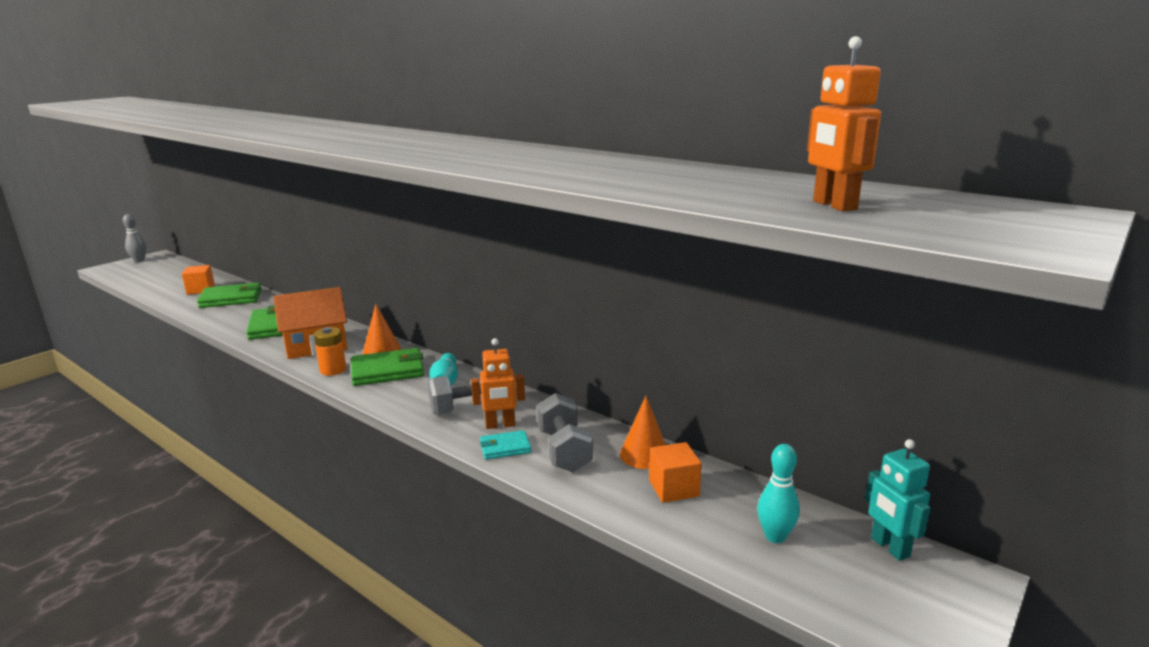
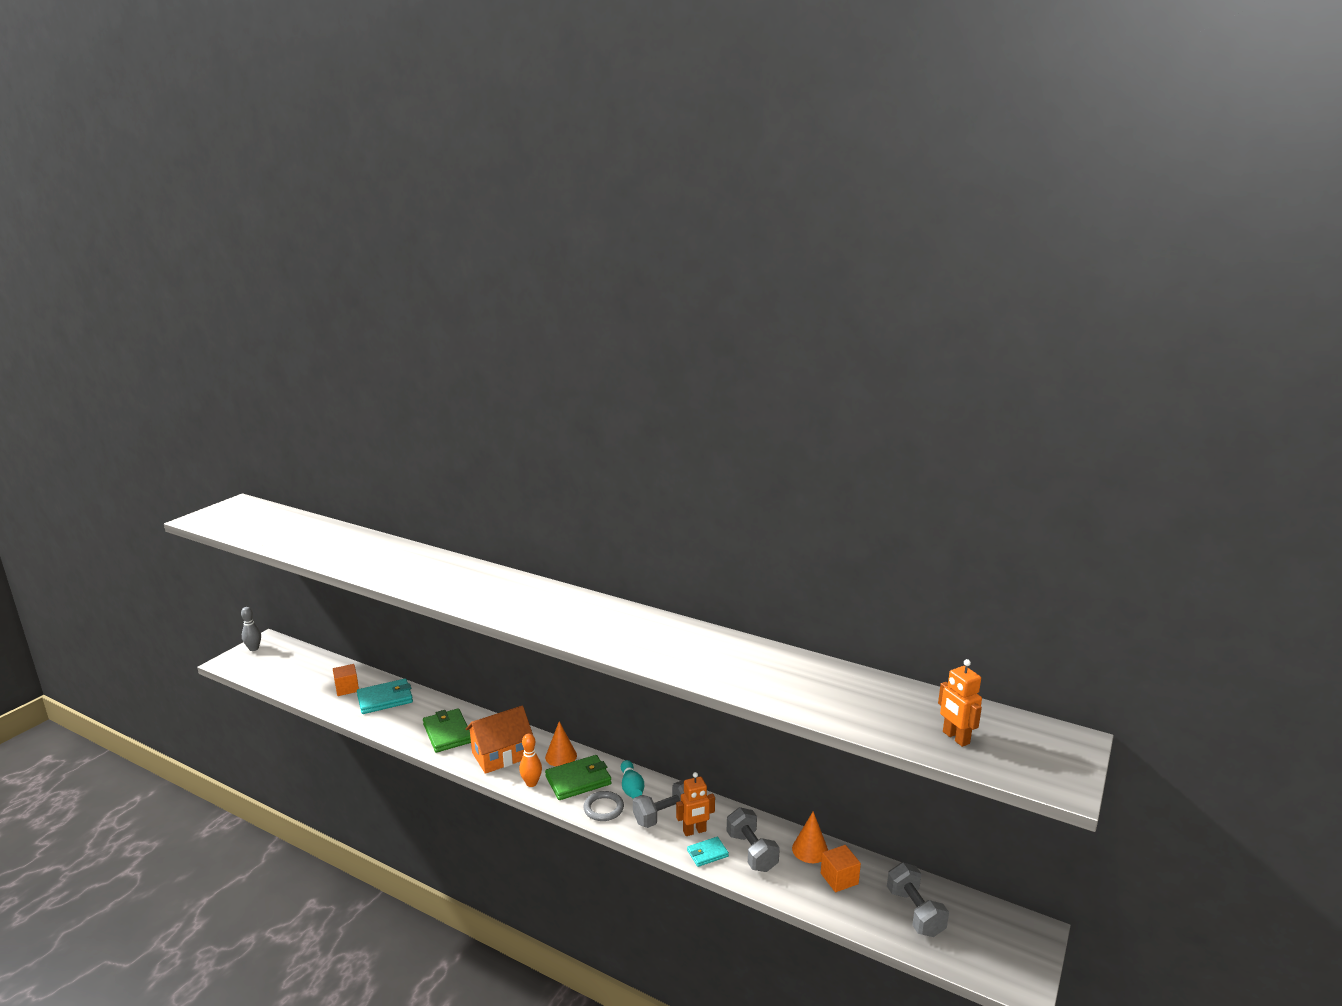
camera: 10 degrees left, 0 degrees up
(231, 299) = (385, 699): green wallet -> turquoise wallet
(333, 370) = (531, 783): orange battery -> orange bowling pin
(401, 396) = (603, 808): none -> grey ring
(775, 536) = (915, 912): turquoise bowling pin -> grey dumbbell
(889, 547) = (986, 912): turquoise robot -> none

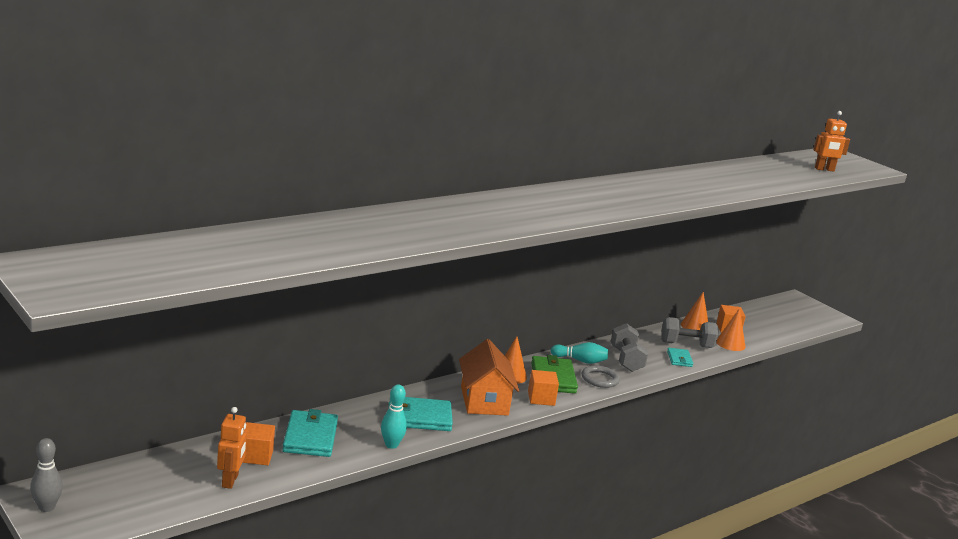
camera: 70 degrees left, 0 degrees up
(396, 733) = (391, 445): none -> turquoise bowling pin
(447, 733) = (419, 417): green wallet -> turquoise wallet
(531, 783) = (541, 398): orange bowling pin -> orange cube
(694, 831) = (651, 355): orange robot -> orange robot (230, 481)
(797, 888) = (730, 344): none -> orange cone
(915, 912) = (769, 320): grey dumbbell -> none

